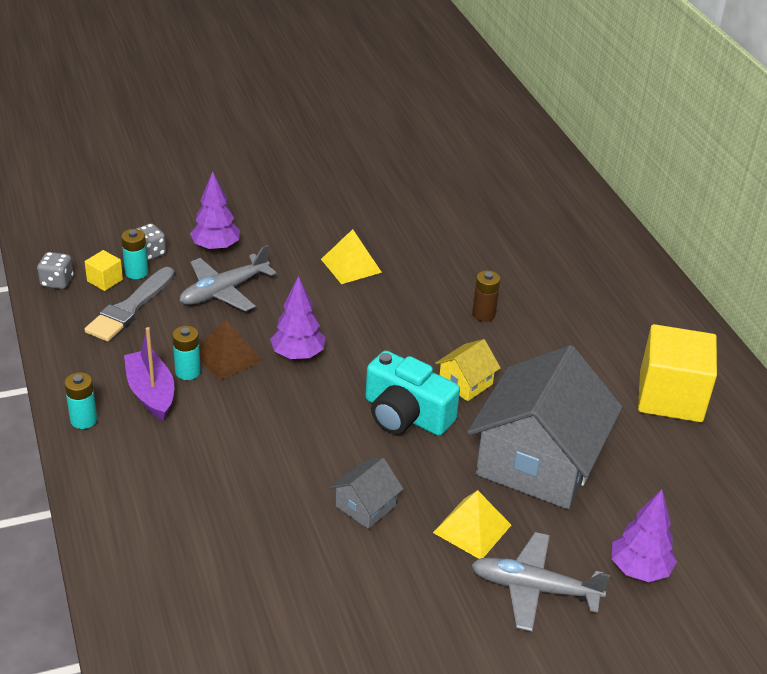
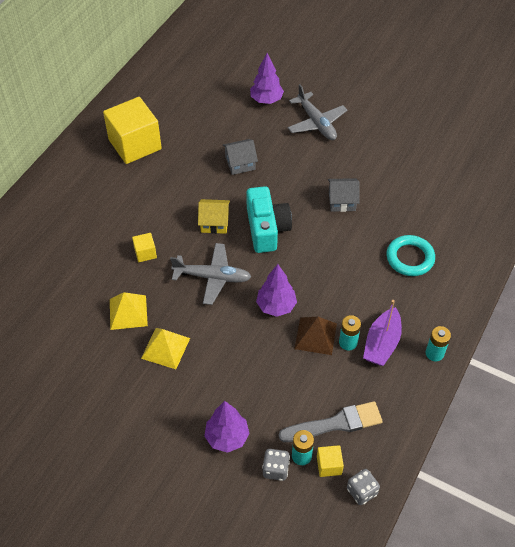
camera: 130 degrees left, 15 degrees up
(208, 497) = (410, 258): none -> turquoise ring
(224, 291) = (264, 390): grey plane -> grey plane (212, 277)
(472, 528) = (309, 159): yellow pyramid -> yellow pyramid (128, 312)
(483, 314) = (145, 253): brown battery -> yellow cube
(538, 461) = (240, 163): grey house -> grey house, size x0.43

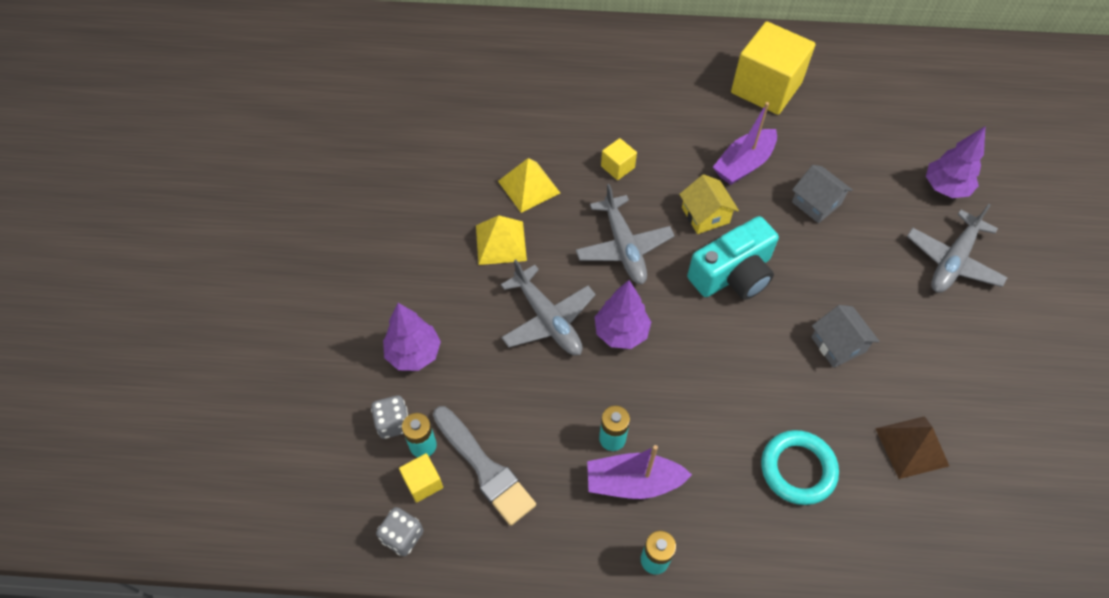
camera: 65 degrees right, 5 degrees up
(188, 184) = (743, 164): none -> purple boat
(244, 344) = (548, 319): none -> grey plane
(315, 336) = (602, 395): brown pyramid -> brown pyramid (912, 447)

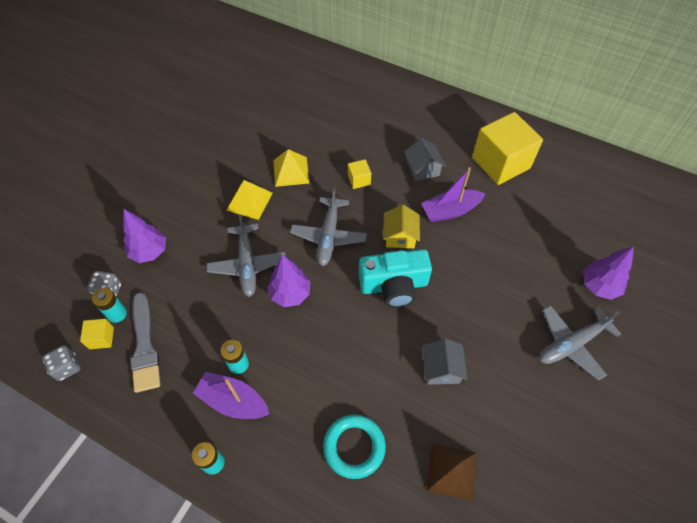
camera: 25 degrees right, 0 degrees up
(816, 203) = (488, 258): grey house -> grey house (423, 169)

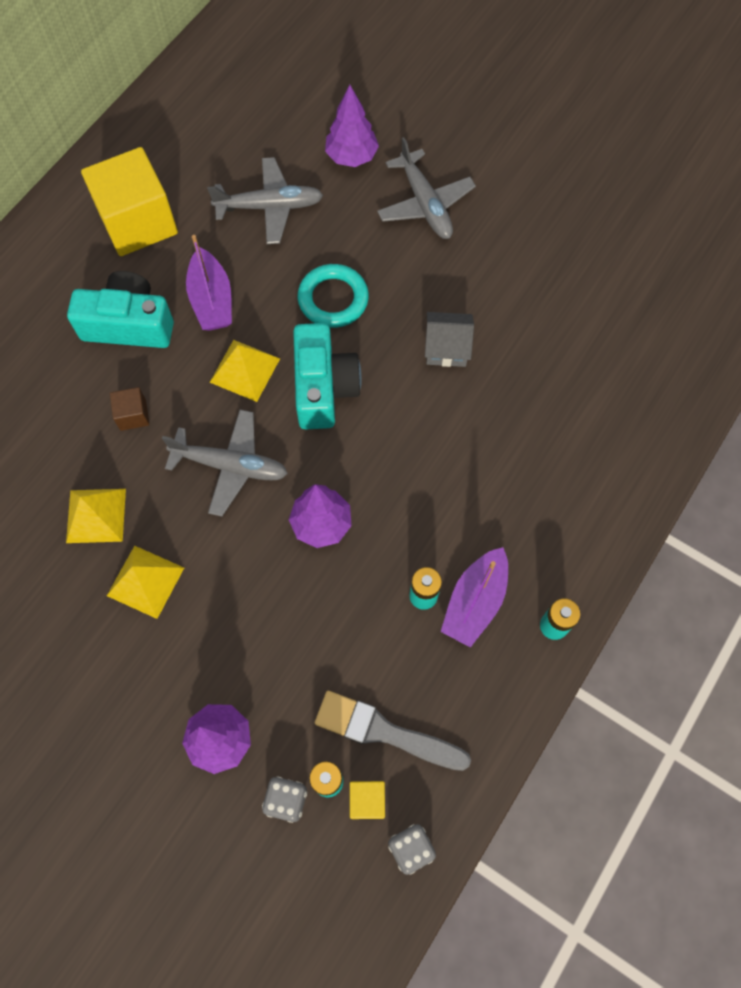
camera: 85 degrees left, 10 degrees up
(144, 346) = (385, 732): grey brush -> grey brush turned 150 degrees counterclockwise
(247, 264) = (265, 584): grey plane -> grey plane (270, 207)
(354, 447) = (539, 457): turquoise ring -> turquoise ring (333, 299)
(359, 180) = (133, 415): yellow cube -> brown cube
(400, 236) = (245, 370): yellow house -> yellow pyramid
(423, 169) = (129, 324): grey house -> turquoise camera
(452, 471) = (569, 356): brown pyramid -> none

